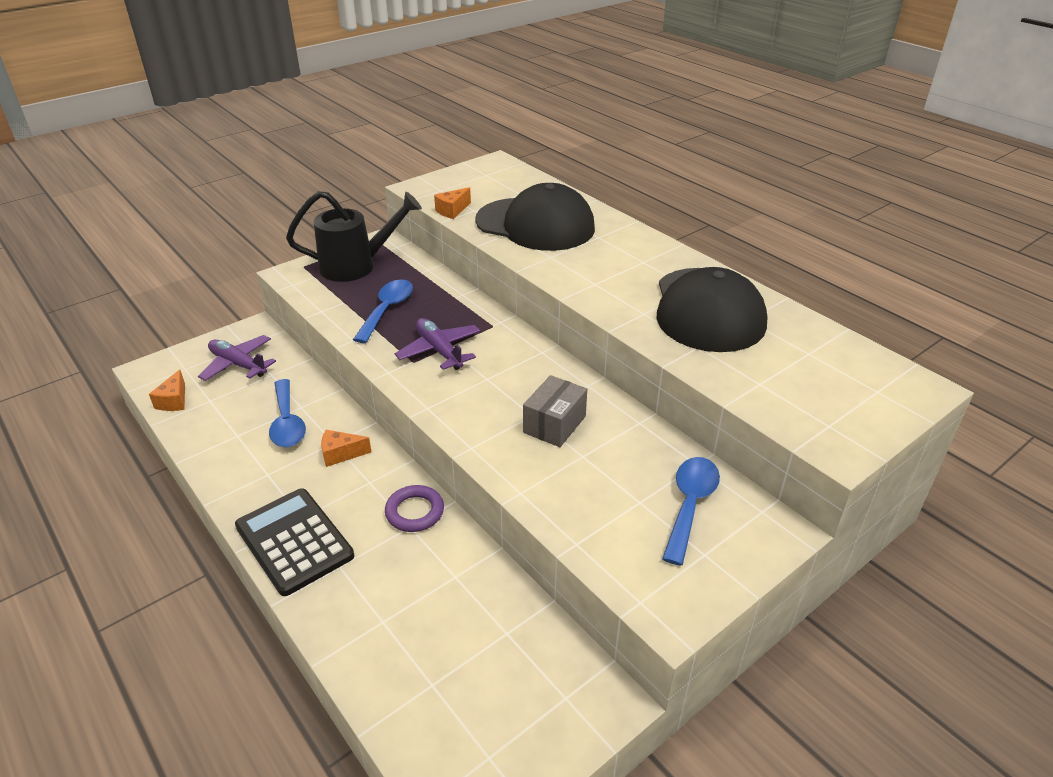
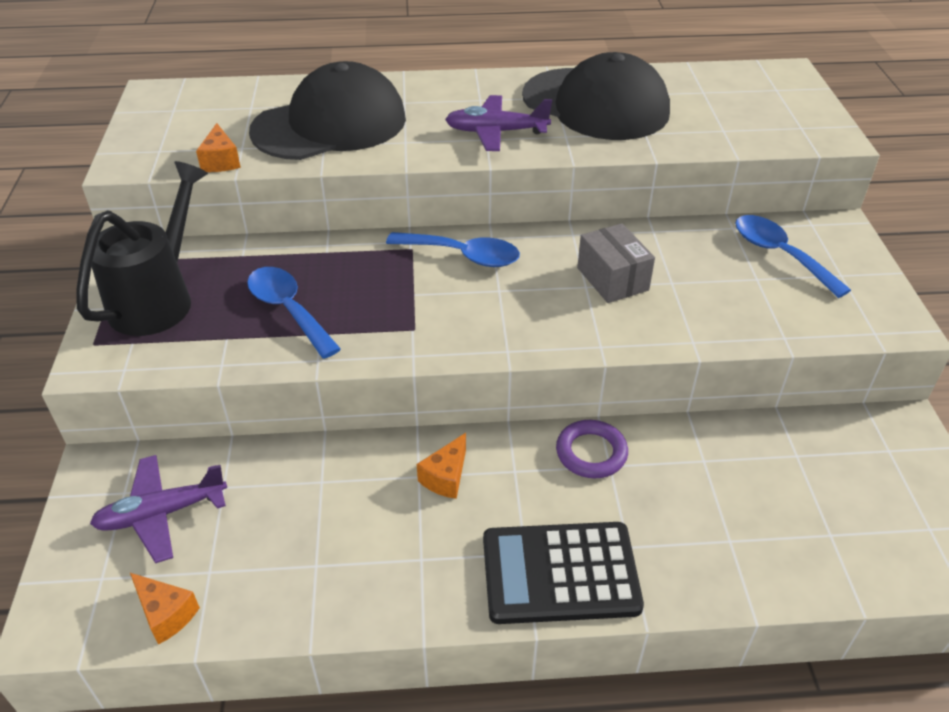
camera: 55 degrees left, 5 degrees up
(287, 422) = (340, 505): blue spoon -> blue spoon (463, 255)
(439, 351) = (415, 302): purple plane -> purple plane (496, 132)

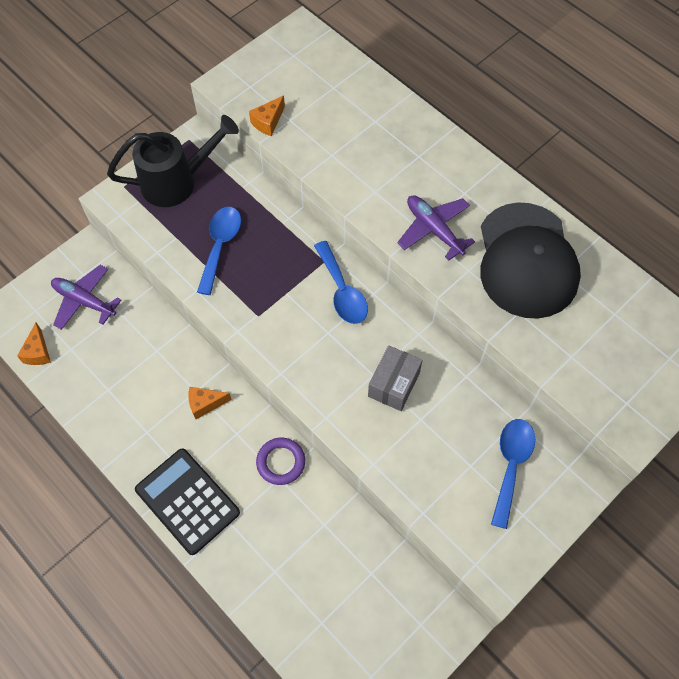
camera: 50 degrees right, 20 degrees up
(330, 124) = (355, 140): black cap -> none

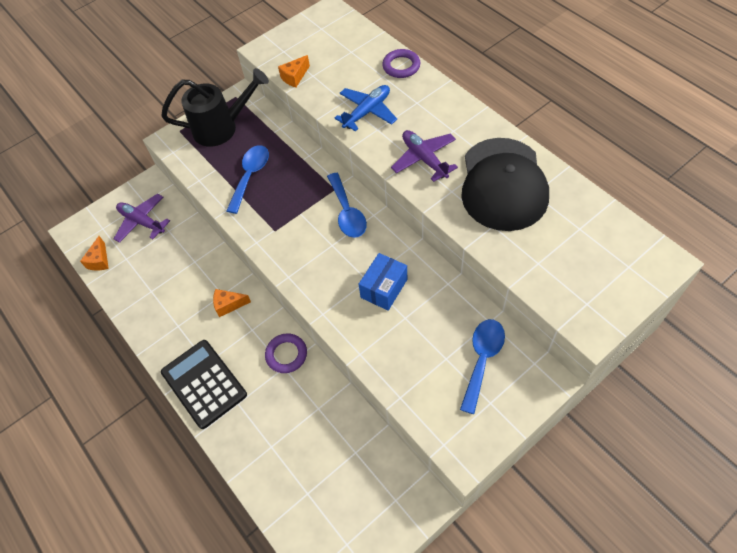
camera: 10 degrees right, 5 degrees down
(361, 169) = (367, 112): none -> blue plane
(393, 384) = (384, 288): grey box -> blue box
(396, 108) = (401, 66): none -> purple ring

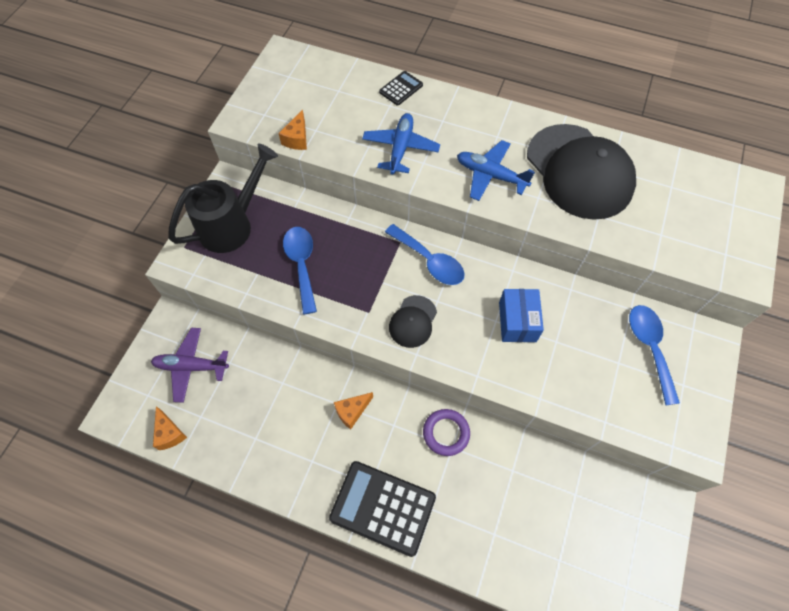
camera: 35 degrees left, 5 degrees up
(302, 252) = (413, 321): none -> black cap
(401, 66) = (401, 89): purple ring -> black calculator
(424, 159) = (491, 175): purple plane -> blue plane

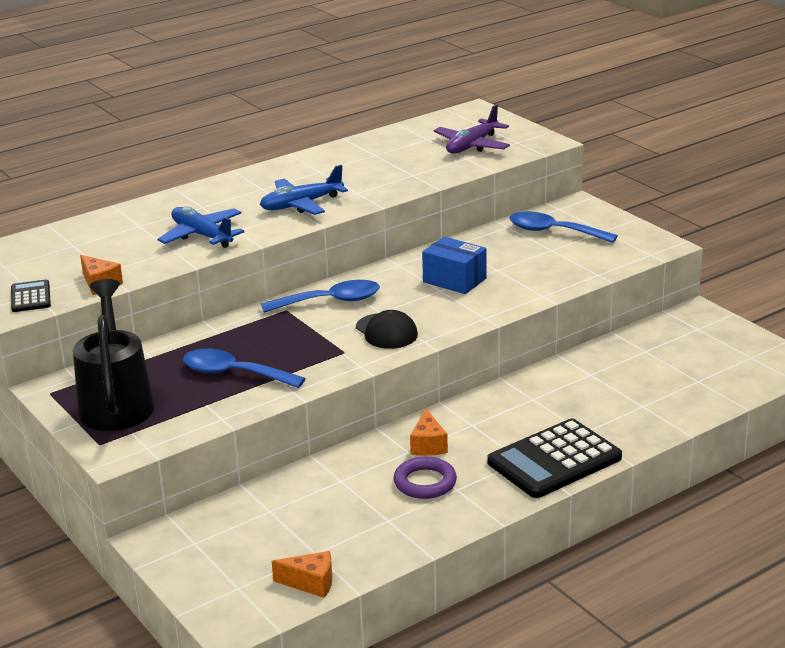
camera: 55 degrees left, 35 degrees down
(191, 366) = (240, 541): purple plane -> purple plane (472, 145)
(401, 89) = (128, 214): black calculator -> black calculator (30, 297)
(446, 433) = (514, 397): purple ring -> purple ring (425, 482)
(579, 171) = (356, 167): black cap -> none

